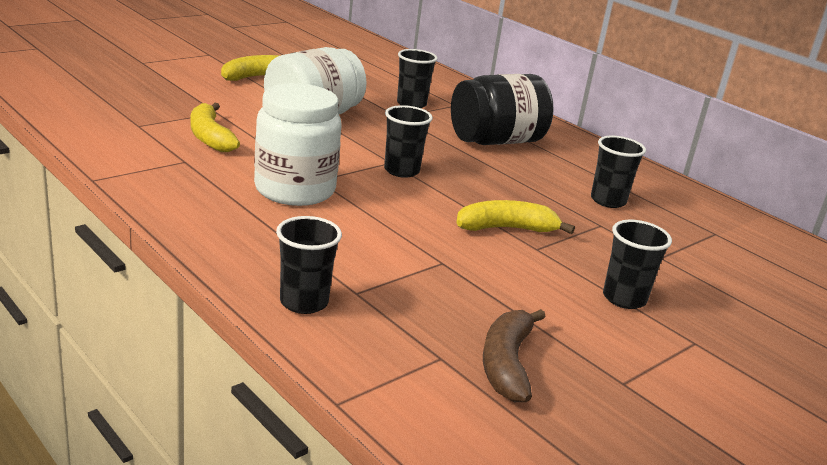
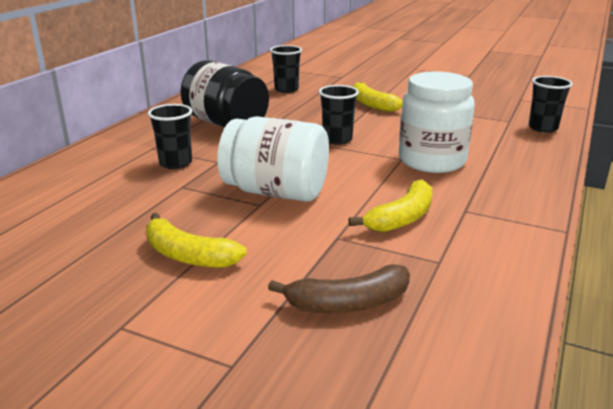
camera: 110 degrees left, 0 degrees up
(507, 364) = (498, 90): brown banana -> brown banana (348, 303)
(624, 298) = (400, 79): black cup -> none

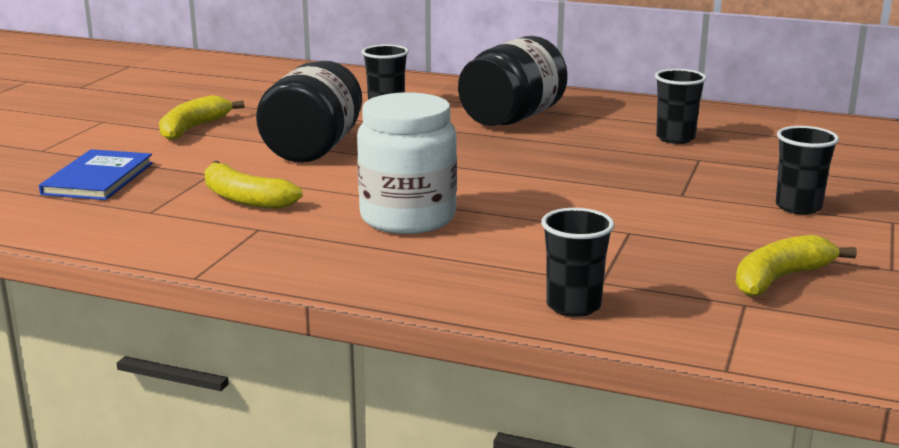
camera: 85 degrees right, 5 degrees down
(276, 192) = (313, 148): white jar -> black jar
(337, 139) = (474, 170): black cup -> black cup (798, 207)
(348, 303) = (98, 178): brown banana -> blue book
(371, 104) = (635, 187): yellow banana -> yellow banana (780, 278)

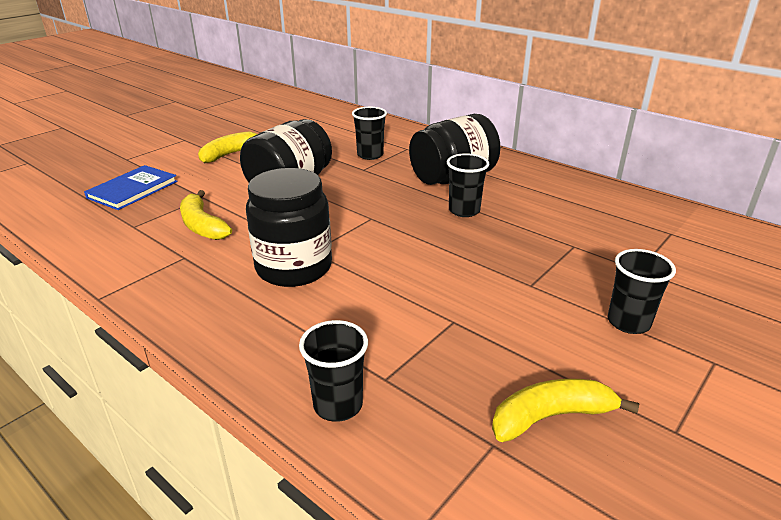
camera: 20 degrees right, 10 degrees up
(408, 218) = (294, 267): white jar -> black jar
(675, 138) = (569, 219): black cup -> black cup (464, 211)

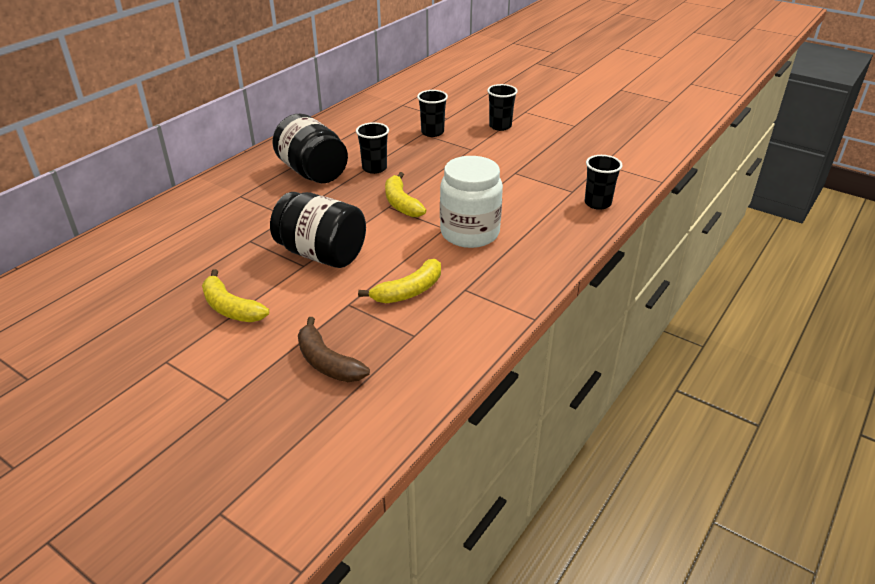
camera: 95 degrees left, 5 degrees up
(132, 189) = (327, 362): blue book -> brown banana
(294, 267) = (469, 233): black jar -> white jar
(370, 155) = (253, 215): black cup -> black cup (432, 132)
(551, 417) = (579, 150): yellow banana -> yellow banana (401, 203)

